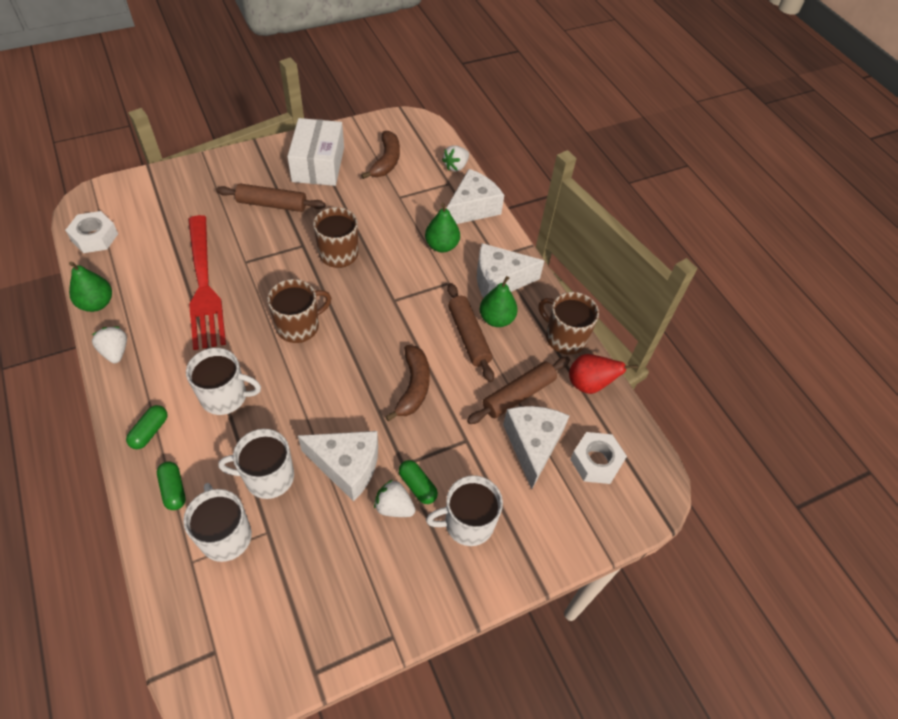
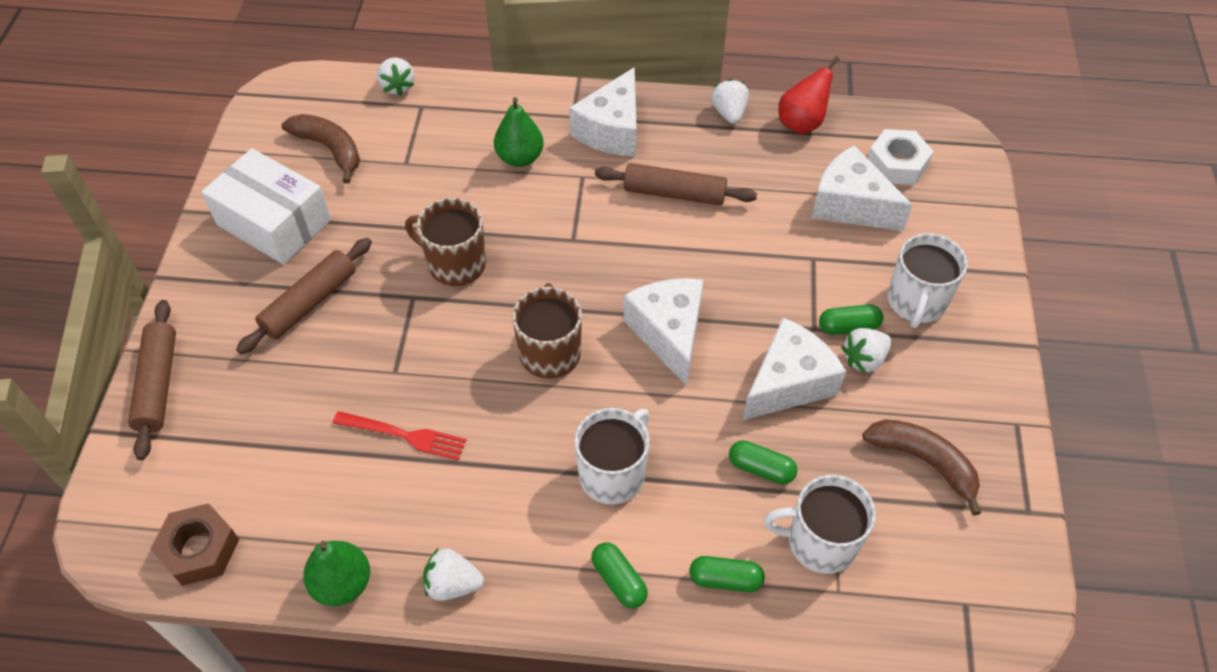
camera: 55 degrees left, 0 degrees up
(95, 237) = (199, 549): white nut -> brown nut
(204, 286) = (405, 435): red fork -> red fork, size x0.50
(268, 477) = (761, 468): white mug -> green capsule
(413, 387) = (714, 275): brown banana -> brown banana (924, 461)
(472, 208) = (481, 102): white cheese -> white cheese (669, 333)
(496, 319) = (666, 158): green pear -> none
(518, 395) = (781, 187): brown rolling pin -> brown rolling pin (158, 384)
(564, 337) = (729, 113): brown mug -> white strawberry

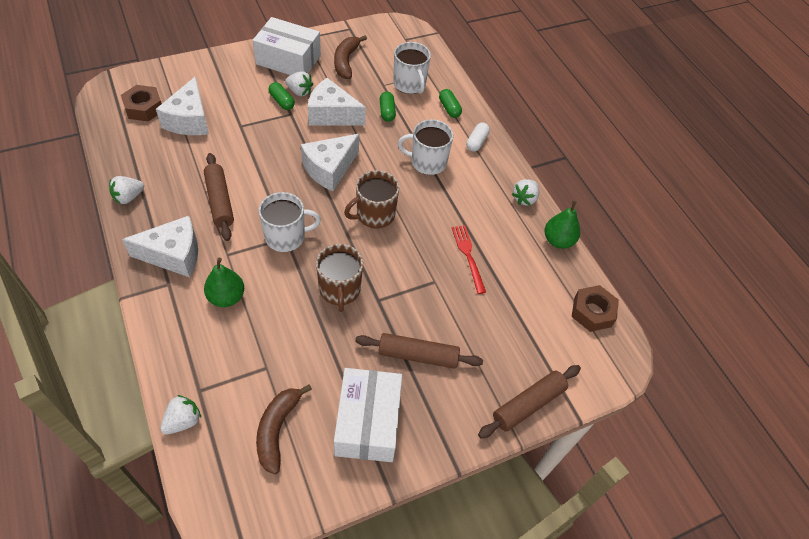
camera: 125 degrees left, 0 degrees up
(453, 584) = (524, 198): white strawberry -> white strawberry turned 60 degrees clockwise
(619, 580) = (476, 142): green capsule -> white capsule
(801, 123) = (124, 158): red pear -> none
(897, 164) = (144, 108): white nut -> brown nut
(916, 302) = (250, 81): white mug -> white mug (286, 237)
(956, 373) = (288, 60): none -> white box

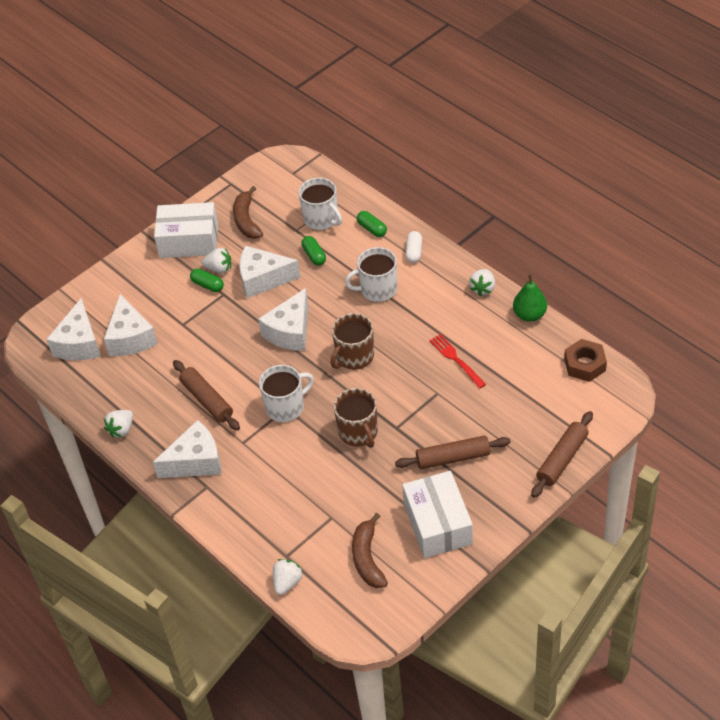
camera: 10 degrees left, 5 degrees down
(144, 108) = (79, 343): brown nut -> white cheese
(226, 297) = (264, 477): green pear -> none

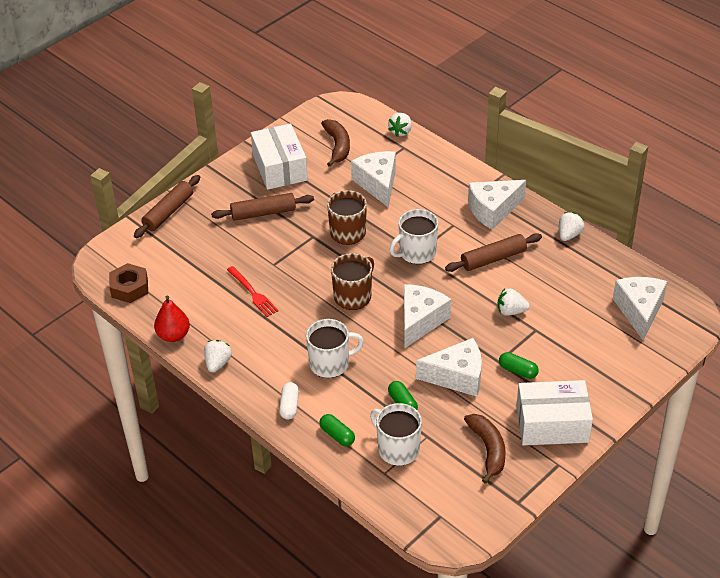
camera: 175 degrees right, 5 degrees down
(130, 338) = (587, 316): white cheese -> white cheese (378, 184)
(207, 400) = (493, 259): brown rolling pin -> brown rolling pin turned 75 degrees counterclockwise
(219, 269) = (509, 389): white strawberry -> white strawberry (511, 311)
(529, 315) = (173, 335): green pear -> red pear

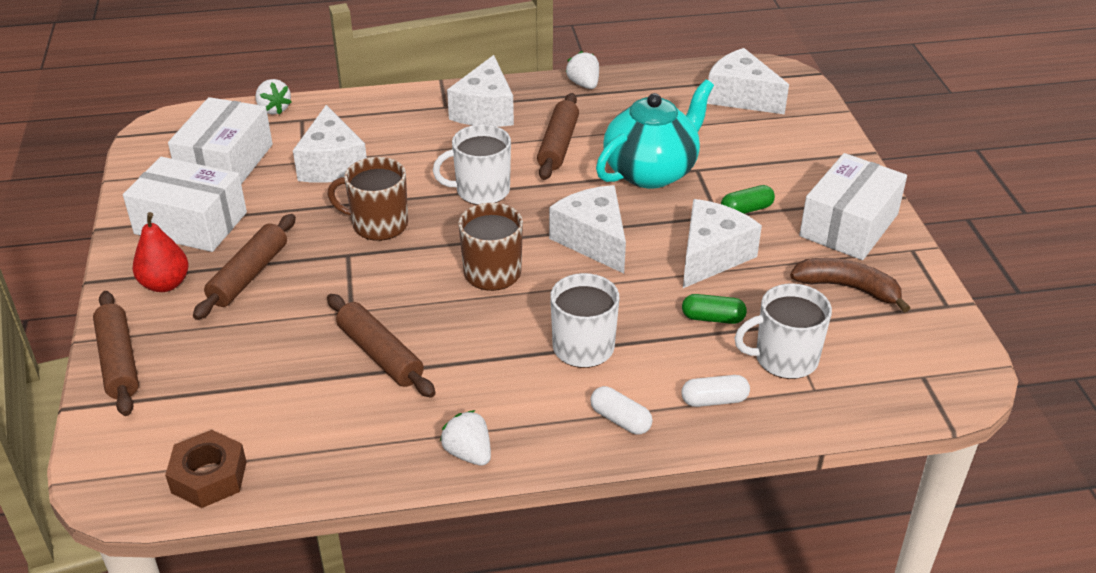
camera: 55 degrees left, 5 degrees down
(173, 335) = (362, 474): red pear -> red pear (165, 284)
(253, 293) = (380, 354): red fork -> brown rolling pin
(337, 146) = (225, 162): brown banana -> white box
(337, 435) = (714, 400): green capsule -> white capsule
(378, 184) = (332, 164): white cheese -> white cheese turned 120 degrees counterclockwise
(416, 253) = (481, 191): white mug -> white mug turned 75 degrees clockwise
(511, 311) = (651, 171): white strawberry -> turquoise teapot

